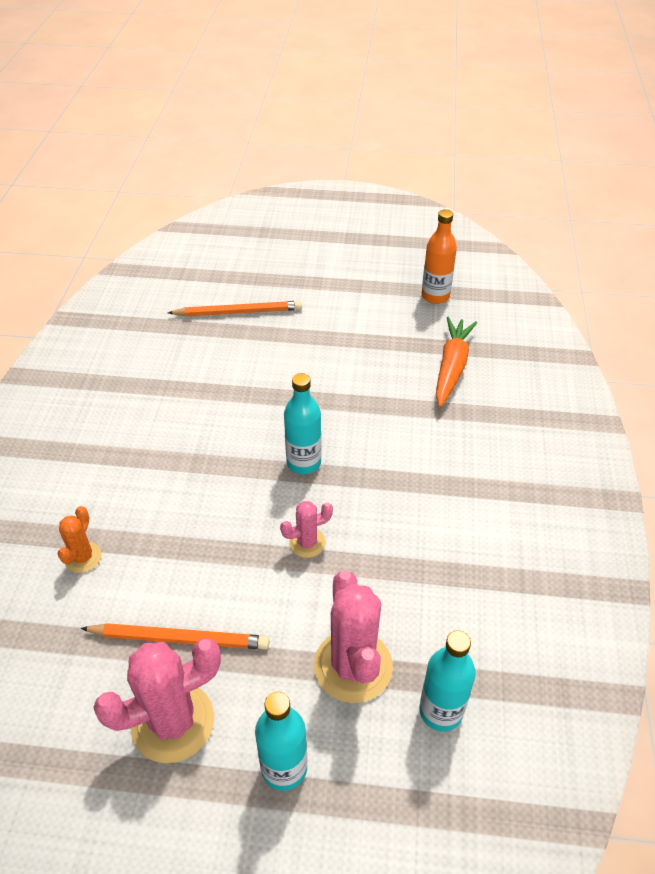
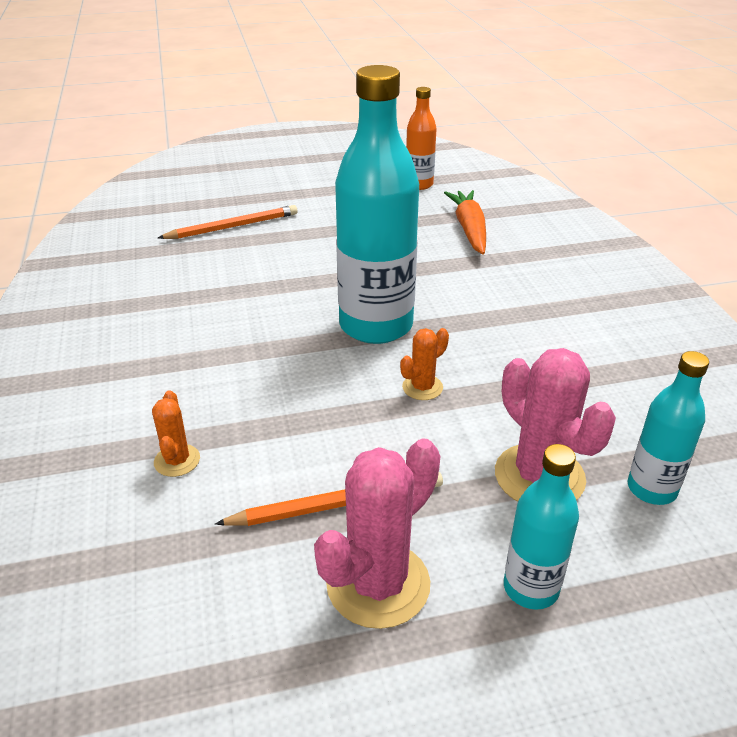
camera: 20 degrees left, 10 degrees down
(304, 463) = (376, 326): turquoise bottle -> turquoise bottle, size x1.95
(307, 543) = (422, 387): pink cactus -> orange cactus

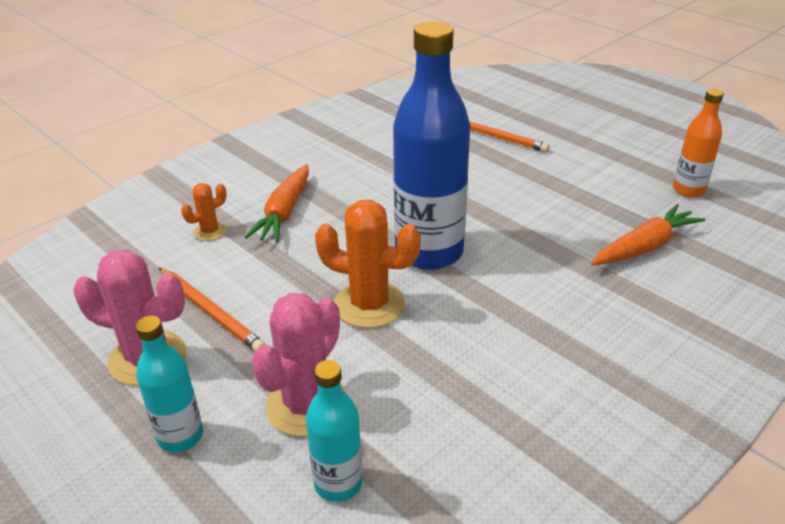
camera: 60 degrees right, 0 degrees up
(206, 391) = (284, 212): none -> orange carrot
(376, 326) = (429, 252): turquoise bottle -> blue bottle
(422, 387) = (369, 304): orange cactus -> orange cactus, size x1.92

